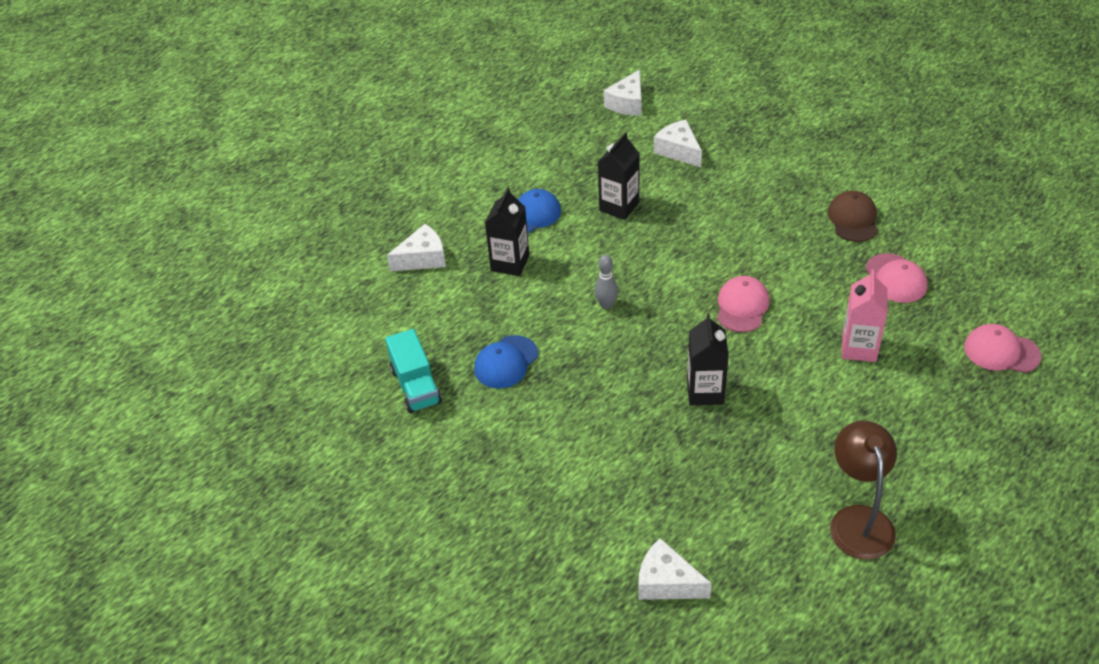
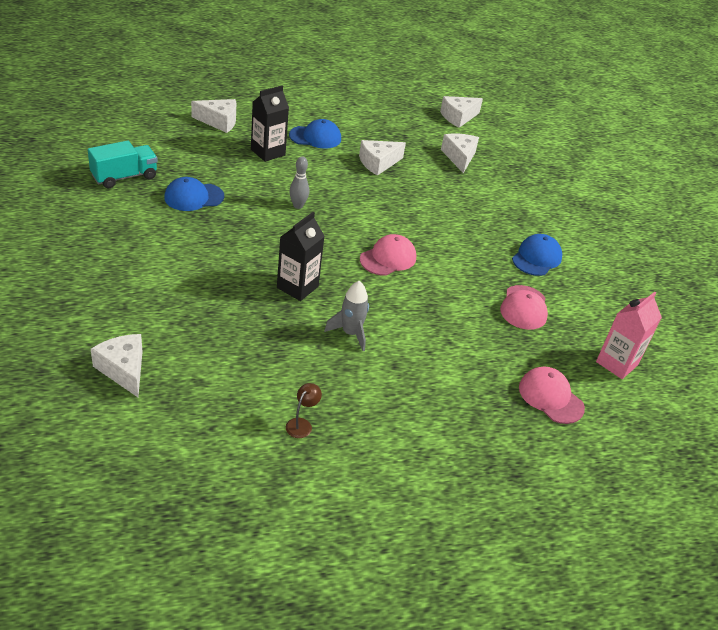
camera: 25 degrees right, 5 degrees down
(416, 386) = (124, 177): turquoise truck -> turquoise truck turned 135 degrees counterclockwise
(619, 206) = (378, 163): black carton -> white cheese
(798, 405) = (350, 333): none -> grey rocket
(853, 219) = (536, 258): brown cap -> blue cap
(858, 520) = (301, 424): brown lamp -> brown lamp, size x0.44
(859, 348) = (441, 329): pink carton -> pink carton (616, 363)

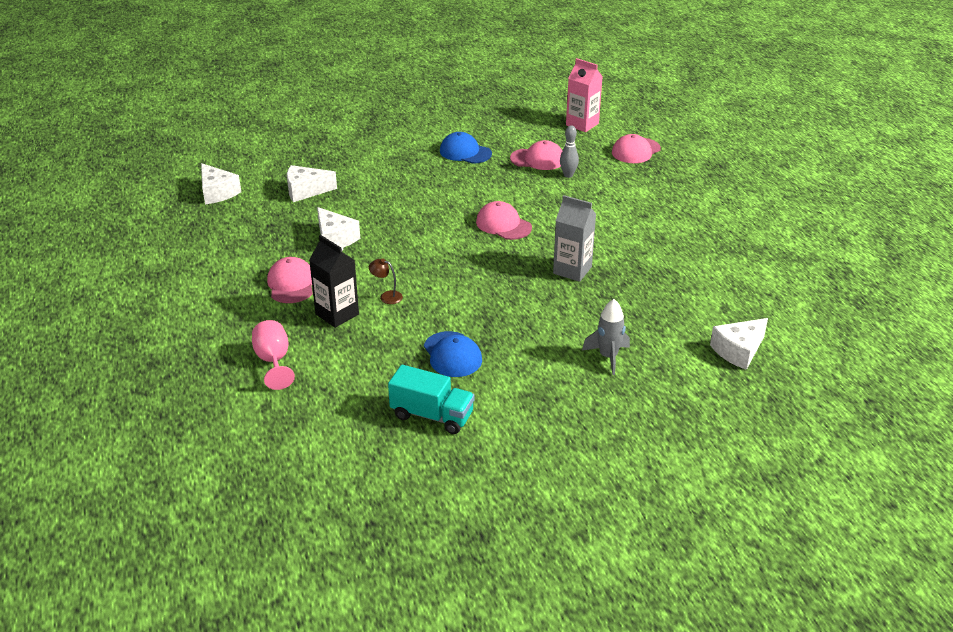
camera: 90 degrees left, 5 degrees down
(124, 177) = (432, 415): turquoise truck -> turquoise truck turned 150 degrees clockwise
(219, 121) = (273, 361): white cheese -> pink goblet
(297, 287) = (572, 270): black carton -> grey carton
(298, 206) = (439, 282): grey bowling pin -> grey bowling pin (568, 175)
(301, 424) = (735, 252): brown lamp -> brown lamp (386, 296)
(315, 137) = (291, 284): blue cap -> pink cap
(350, 333) = (618, 238): grey rocket -> grey rocket (608, 357)

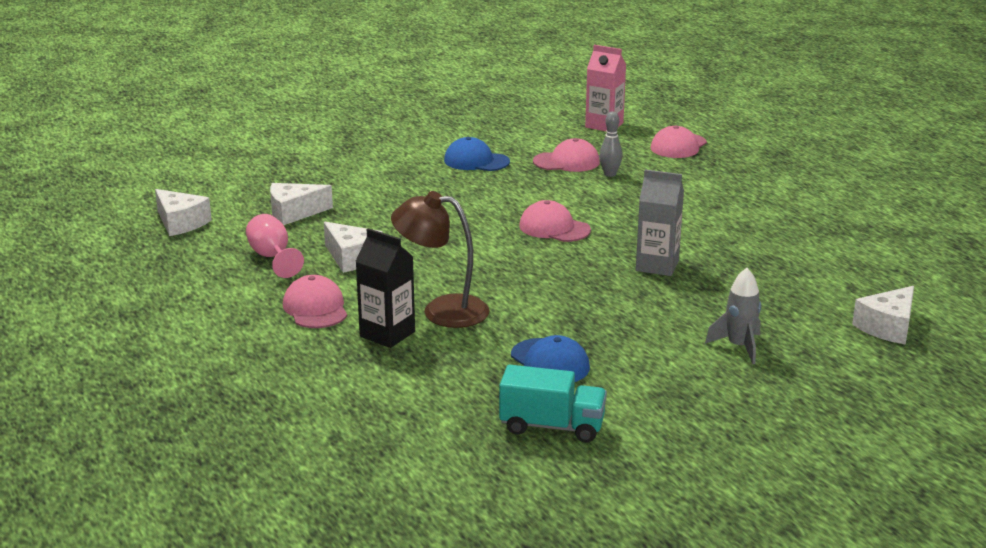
camera: 10 degrees left, 10 degrees down
(273, 361) = (326, 390): pink goblet -> pink goblet (272, 257)
(386, 296) = (442, 310): brown lamp -> brown lamp, size x2.28

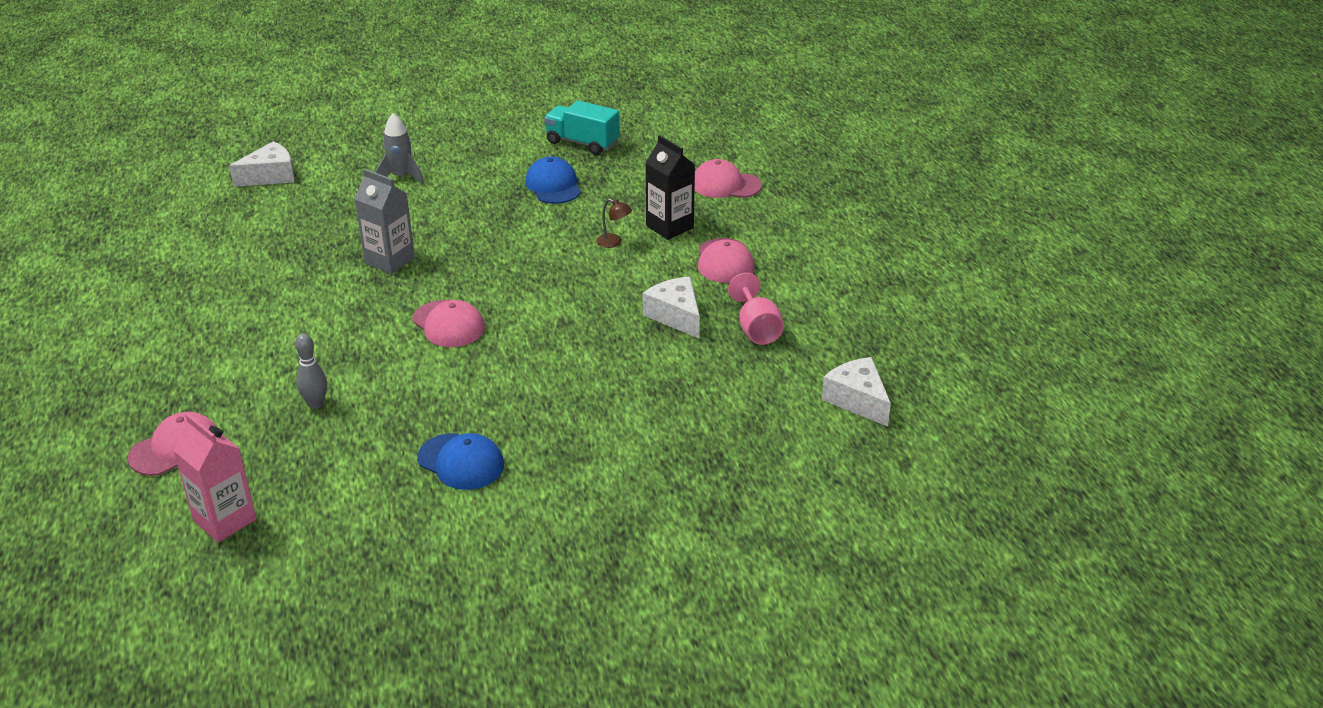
camera: 165 degrees left, 10 degrees up
(294, 213) = (723, 396): white cheese -> none
(442, 310) = (614, 242): brown lamp -> brown lamp, size x0.44
(566, 162) = (347, 439): pink cap -> pink cap (725, 185)

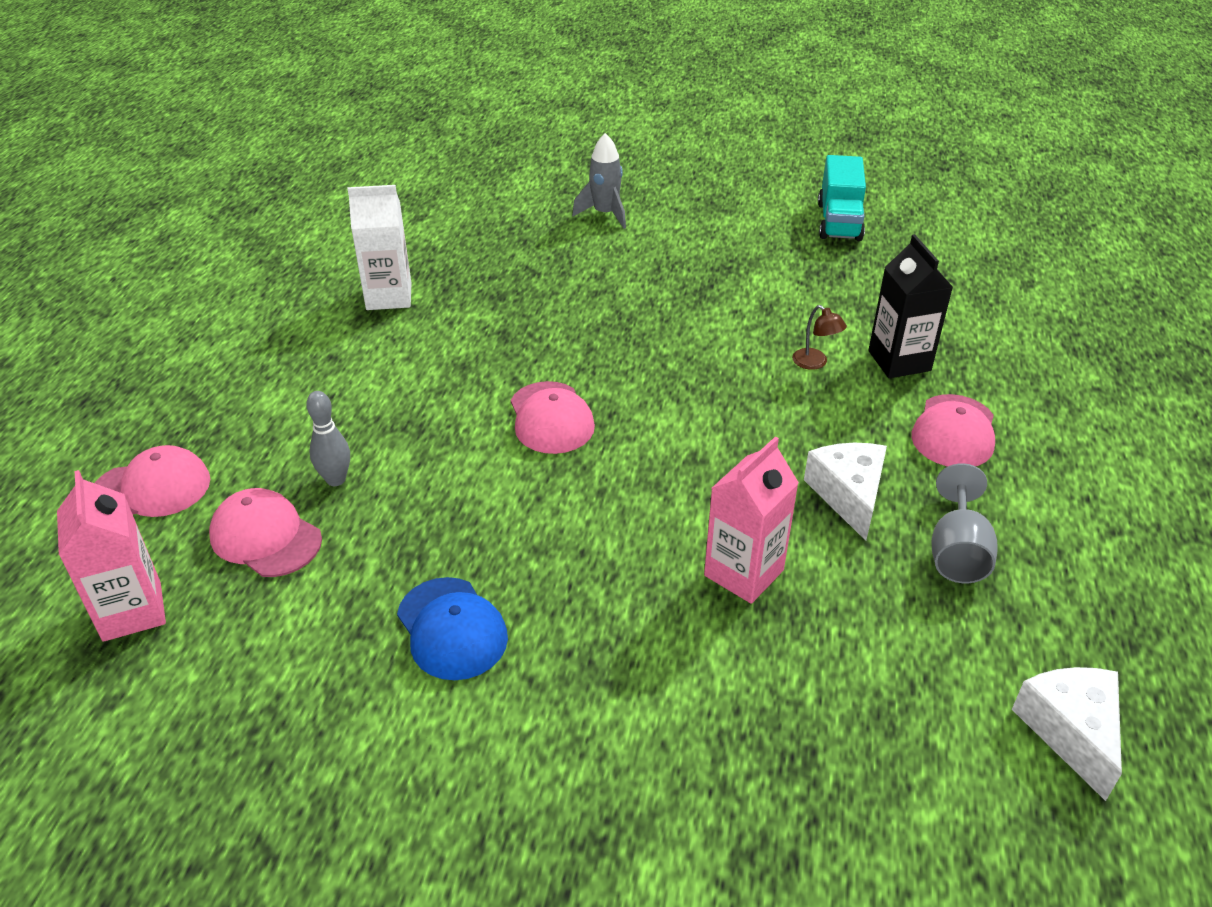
camera: 25 degrees right, 5 degrees up
(266, 276) = (389, 296): none -> white carton
(270, 176) = (468, 180): white cheese -> none
(390, 261) = (532, 314): grey carton -> none
(553, 185) = (776, 267): blue cap -> none
(582, 143) = (839, 221): turquoise truck -> turquoise truck turned 135 degrees counterclockwise
(632, 377) = (743, 573): none -> pink carton
(725, 185) = (1001, 321): pink cap -> pink cap (265, 537)
(756, 329) = (957, 552): pink goblet -> grey goblet

